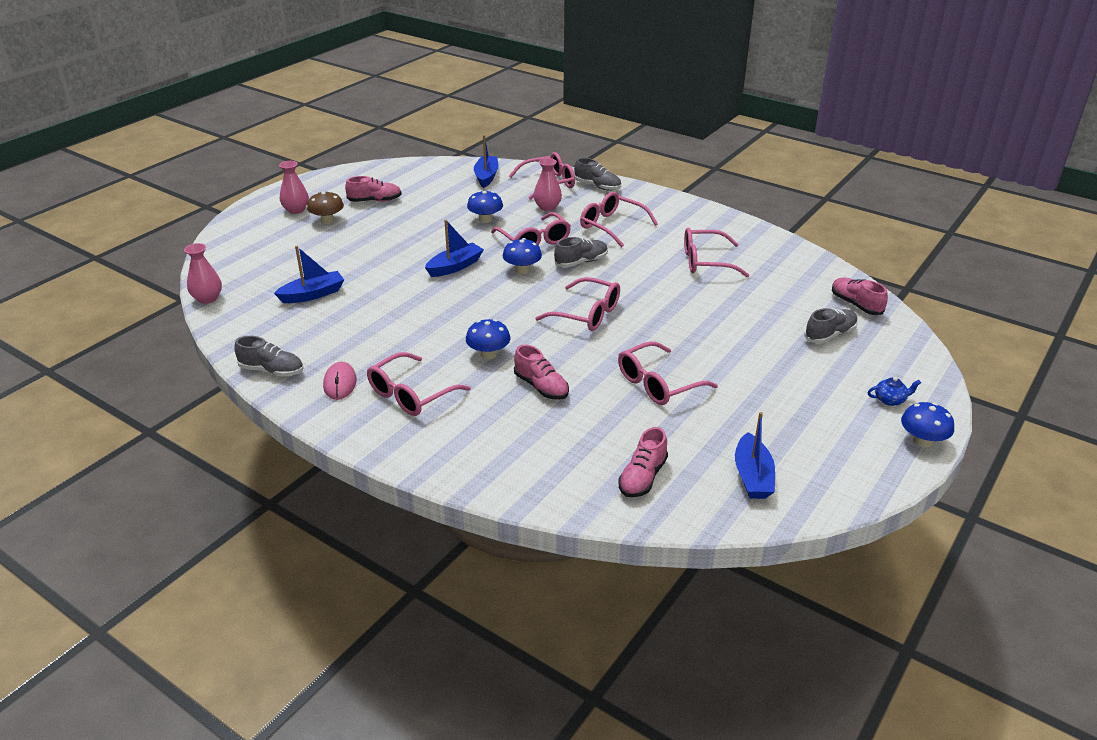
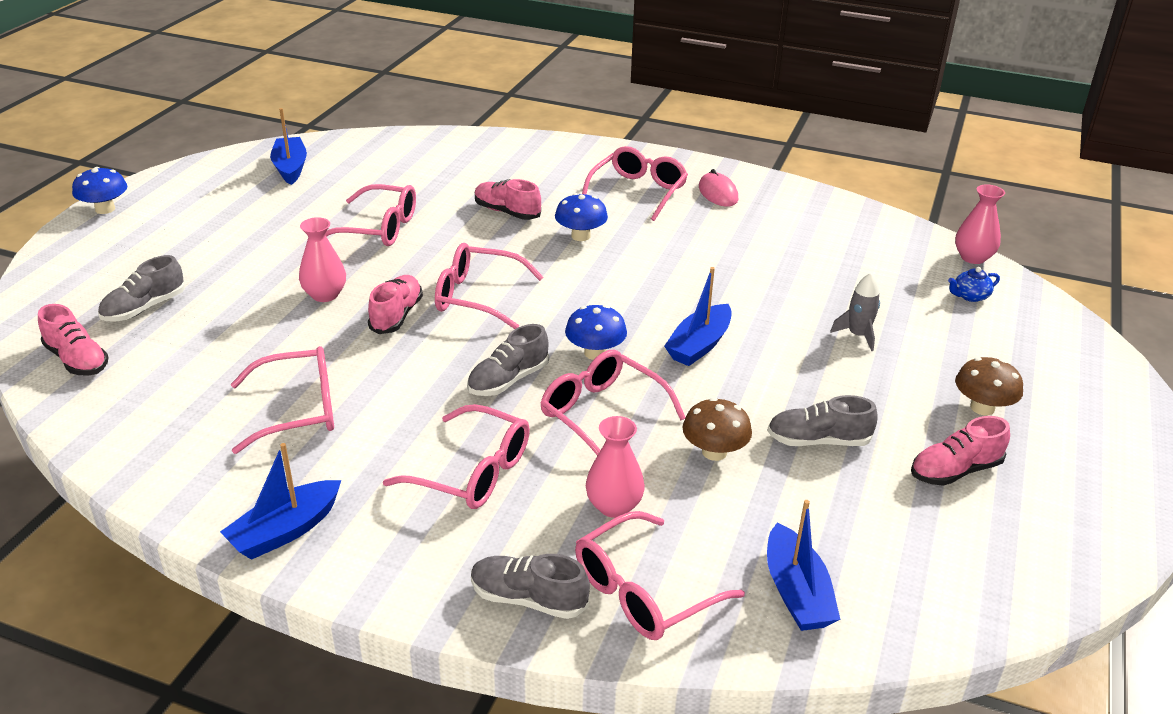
camera: 165 degrees right, 0 degrees up
(272, 370) = (798, 196): grey shoe -> grey shoe (818, 441)
(296, 210) = (1063, 424): pink vase -> pink vase (325, 295)
(313, 294) = (852, 278): blue boat -> blue boat (285, 531)
(352, 260) = (858, 335): none -> grey rocket
(485, 220) = (714, 452): blue mushroom -> brown mushroom
(642, 477) = (391, 158): pink shoe -> pink shoe (396, 315)
(657, 384) = (379, 228): pink glasses -> pink glasses turned 60 degrees clockwise
(890, 400) = (113, 242): blue teapot -> blue teapot (970, 296)

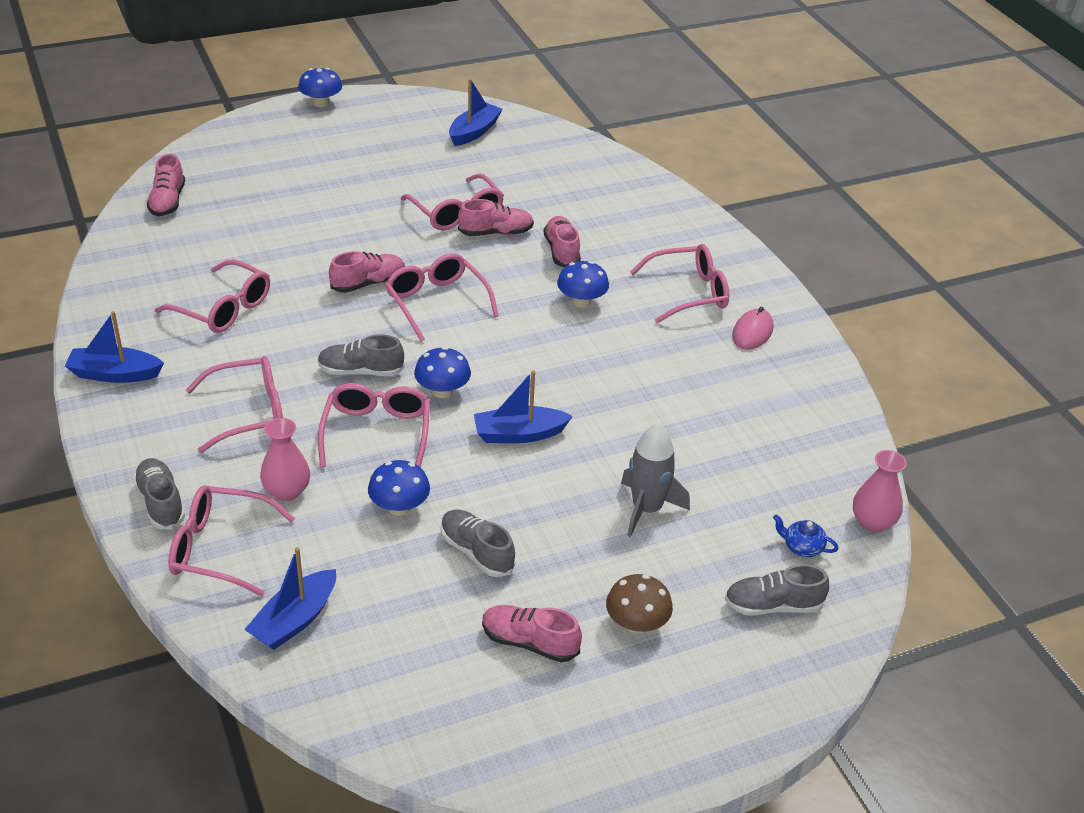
camera: 45 degrees right, 5 degrees up
(144, 308) = (244, 188): grey shoe -> grey shoe (773, 606)
(325, 295) = (350, 242): pink vase -> none
(435, 226) = (496, 233): none -> pink shoe
(473, 472) = (249, 412): pink glasses -> pink glasses turned 90 degrees counterclockwise
(714, 452) = (399, 507): brown mushroom -> blue mushroom
(858, 335) = (646, 509): grey rocket -> grey rocket, size x1.53

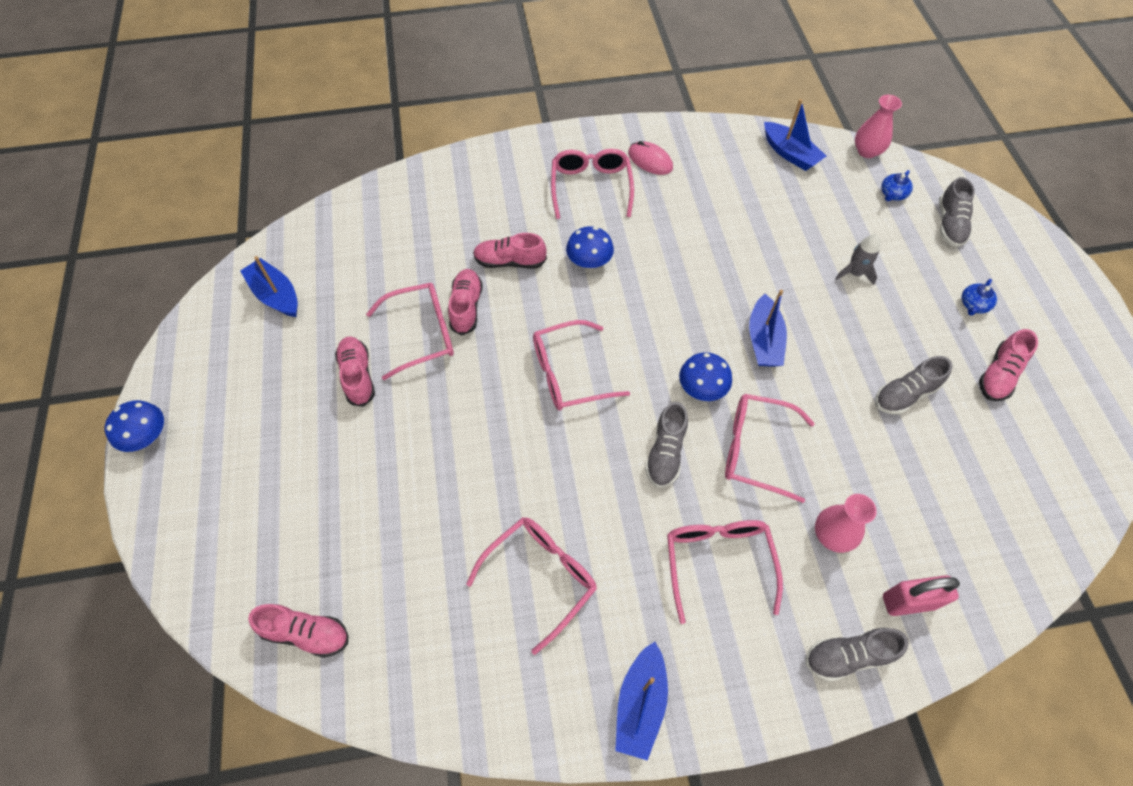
camera: 75 degrees left, 20 degrees up
(219, 548) = (908, 601): pink glasses -> pink padlock
(295, 620) = (990, 542): blue boat -> blue boat (790, 154)
(368, 283) = (525, 429): pink shoe -> pink shoe (358, 376)
(399, 507) = (853, 444): blue mushroom -> none
(636, 624) = (973, 305): brown mushroom -> blue teapot
(646, 509) = (854, 273): grey rocket -> grey rocket, size x0.65

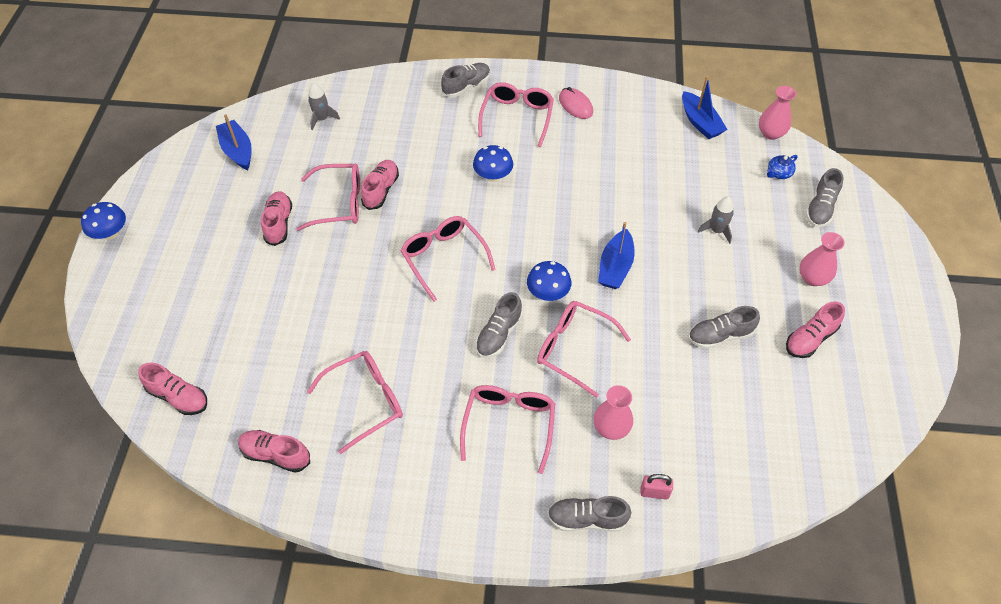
camera: 15 degrees right, 5 degrees down
(366, 234) = (322, 119): none -> grey rocket
(510, 261) = (428, 162): pink shoe -> pink shoe (276, 455)
(521, 162) = (466, 86): none -> grey shoe
(568, 374) = (443, 258): pink glasses -> pink glasses turned 60 degrees clockwise
(640, 704) = (408, 509): blue boat -> none
(908, 601) = (654, 492): pink padlock -> pink padlock, size x0.64
(973, 305) = (812, 278): blue teapot -> pink vase

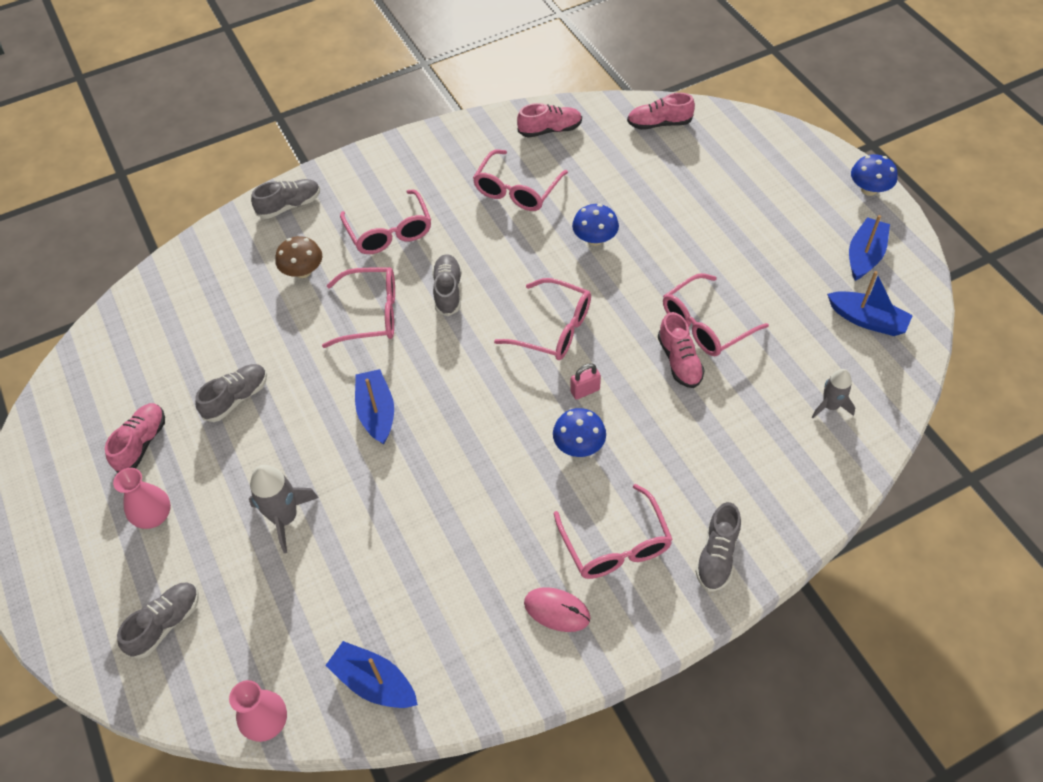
camera: 150 degrees right, 0 degrees up
(182, 189) = (864, 255): none -> blue boat
(279, 223) = (738, 275): pink shoe -> none
(548, 293) = (428, 350): blue mushroom -> blue mushroom (595, 239)
(611, 428) = (303, 271): pink vase -> brown mushroom
(654, 492) = (244, 246): pink padlock -> pink padlock (585, 391)
(716, 231) = (285, 518): grey rocket -> grey rocket, size x1.53
(778, 173) = (235, 651): blue teapot -> none
(820, 208) = (165, 623): grey shoe -> grey shoe turned 45 degrees clockwise

